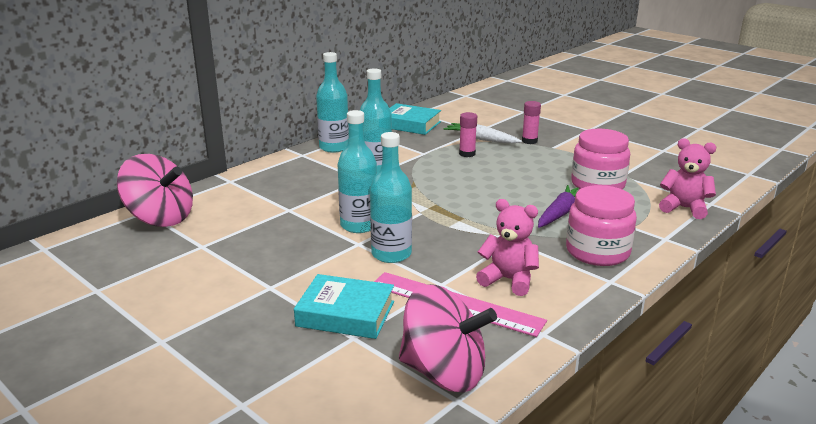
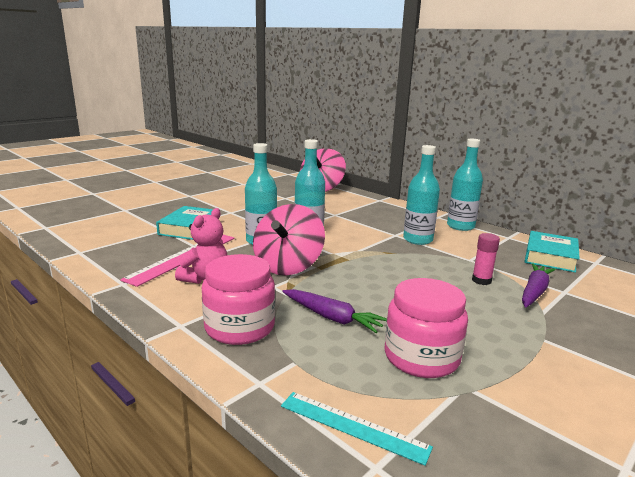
camera: 90 degrees right, 5 degrees down
(444, 373) = (107, 250): pink spinning top -> pink spinning top (288, 266)
(481, 139) = (534, 291): white carrot -> purple carrot
(529, 141) = (556, 324): pink glue stick -> none
(684, 208) = (353, 426): pink teddy bear -> turquoise ruler

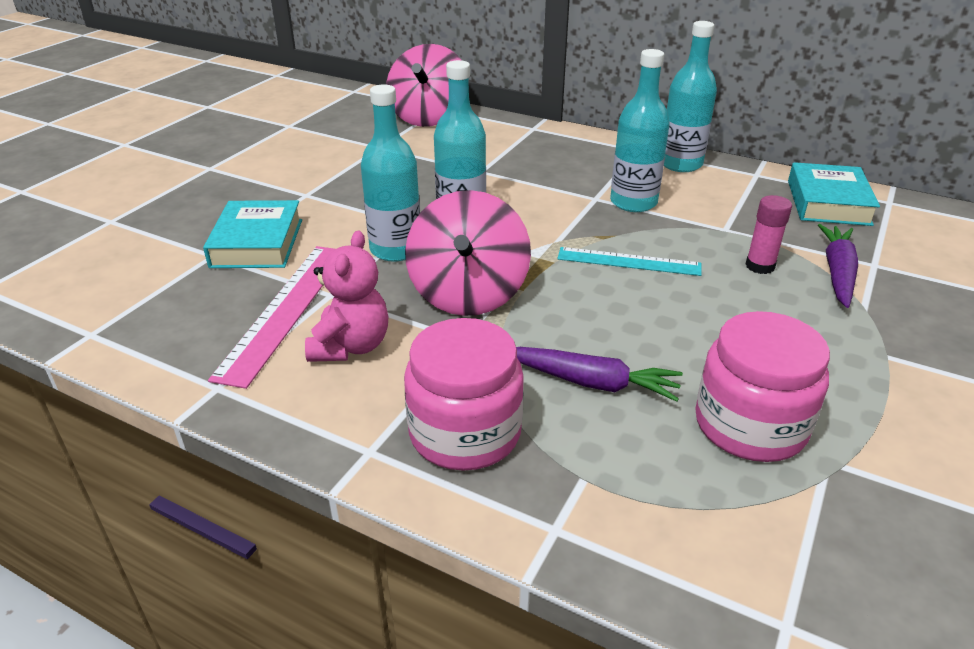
camera: 15 degrees left, 15 degrees up
(353, 426) = (723, 568): turquoise ruler -> turquoise ruler (628, 262)

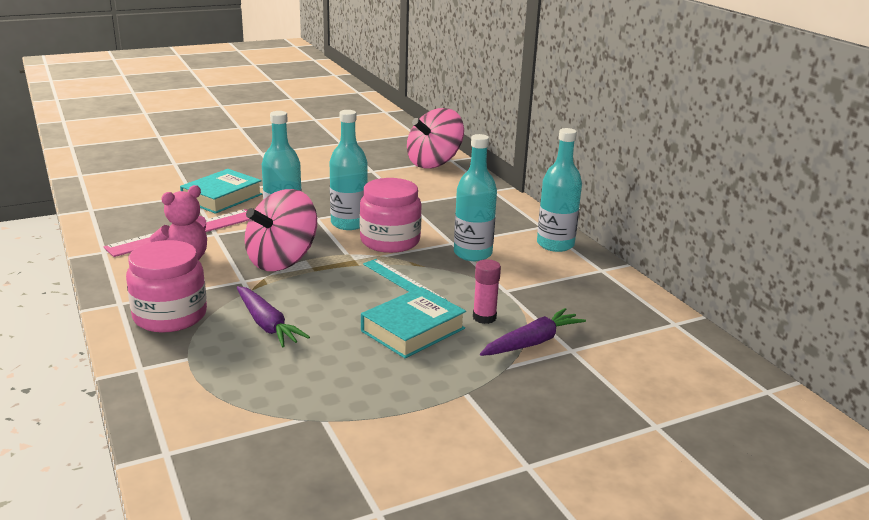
camera: 35 degrees right, 10 degrees down
(750, 425) = (311, 380): pink jar -> pink jar (390, 241)
(828, 202) = (620, 305): turquoise book -> turquoise book (413, 330)

